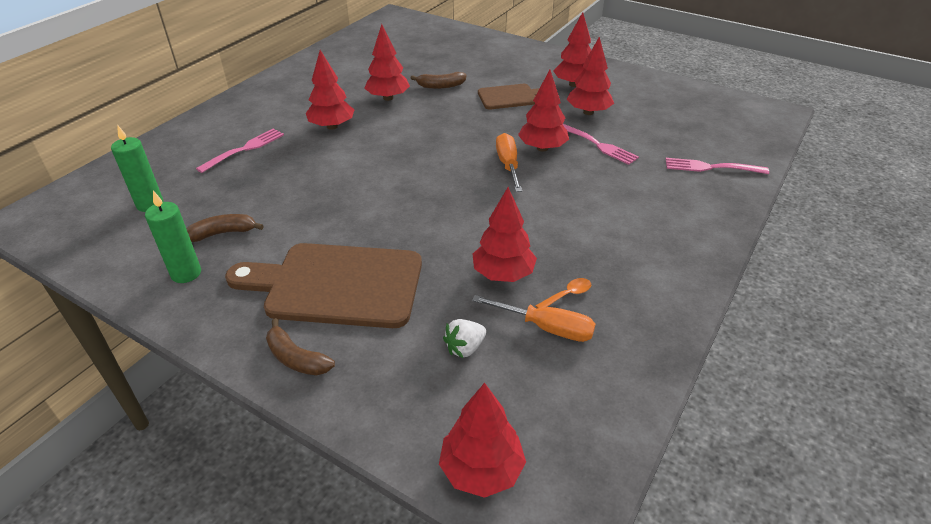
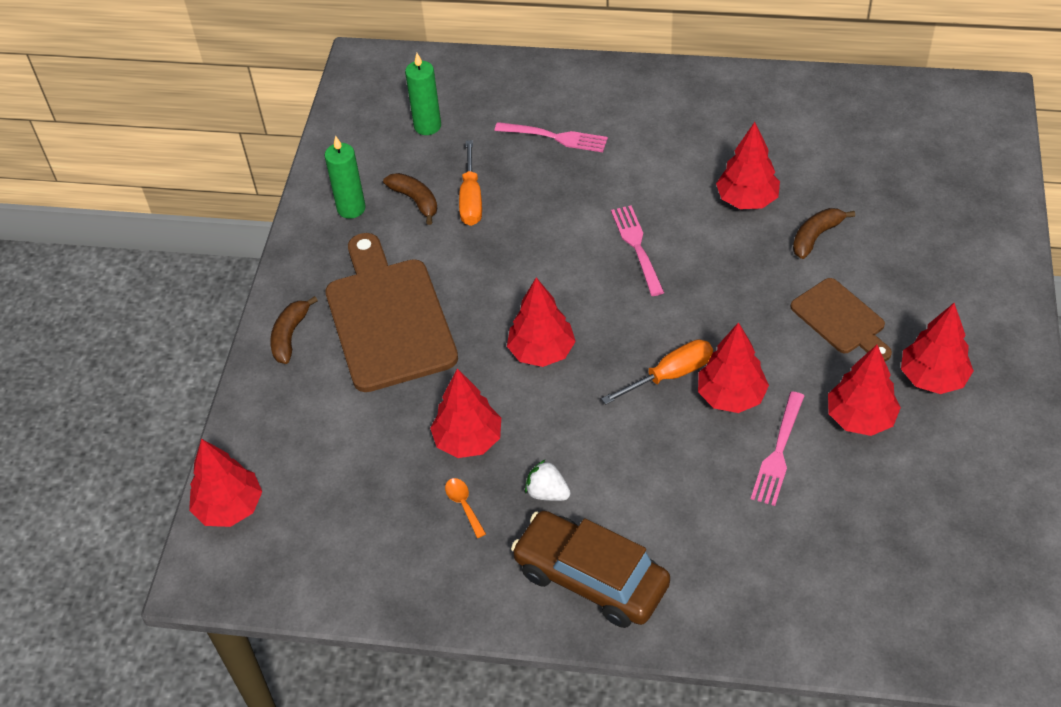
camera: 70 degrees right, 10 degrees up
(332, 126) = (646, 182): red tree -> red tree (541, 352)
(440, 86) = (816, 236): brown banana -> brown banana turned 75 degrees clockwise
(465, 348) = (353, 447): white strawberry -> white strawberry (547, 493)
(547, 328) = (408, 502): orange screwdriver -> orange screwdriver (471, 199)
(567, 295) = (463, 505): orange spoon -> orange spoon turned 150 degrees counterclockwise
(667, 248) = (591, 578): none -> brown car
(712, 167) = (804, 596): pink fork -> pink fork (637, 247)

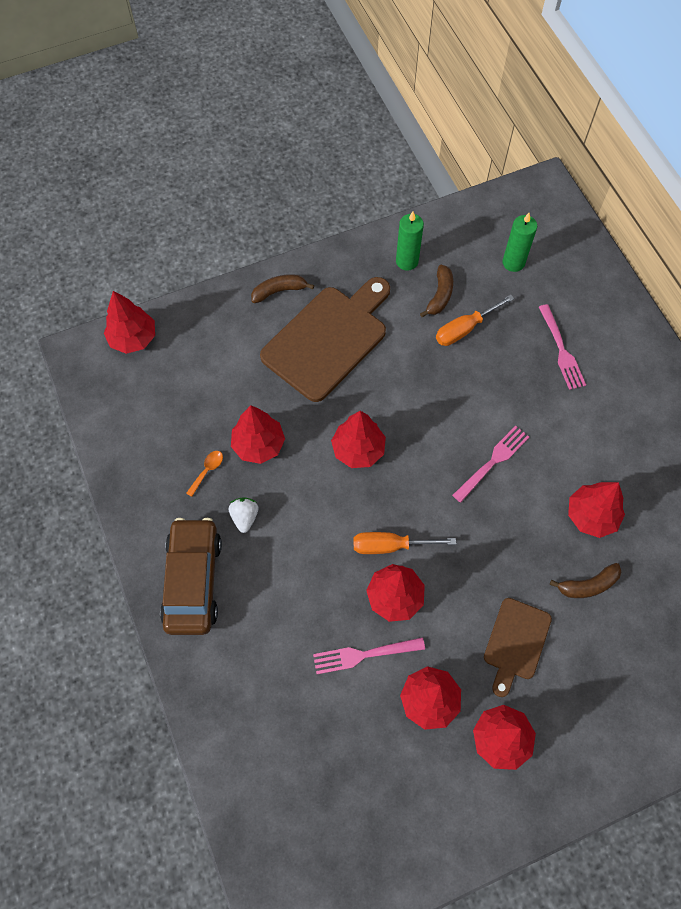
camera: 55 degrees right, 15 degrees up
(671, 375) = (389, 546): orange screwdriver -> orange screwdriver turned 150 degrees clockwise
(816, 236) = (588, 585): brown banana -> brown banana turned 150 degrees clockwise

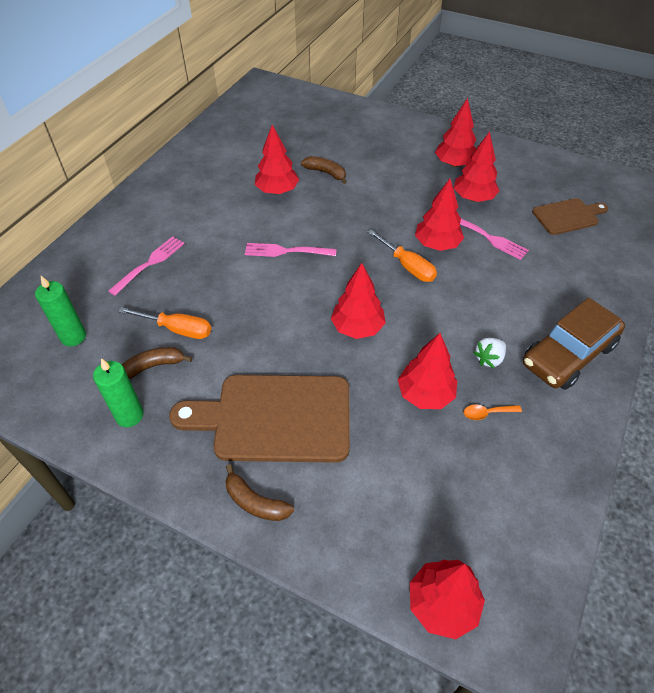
camera: 130 degrees left, 15 degrees down
(516, 642) = (396, 183): brown cutting board -> brown cutting board (567, 216)

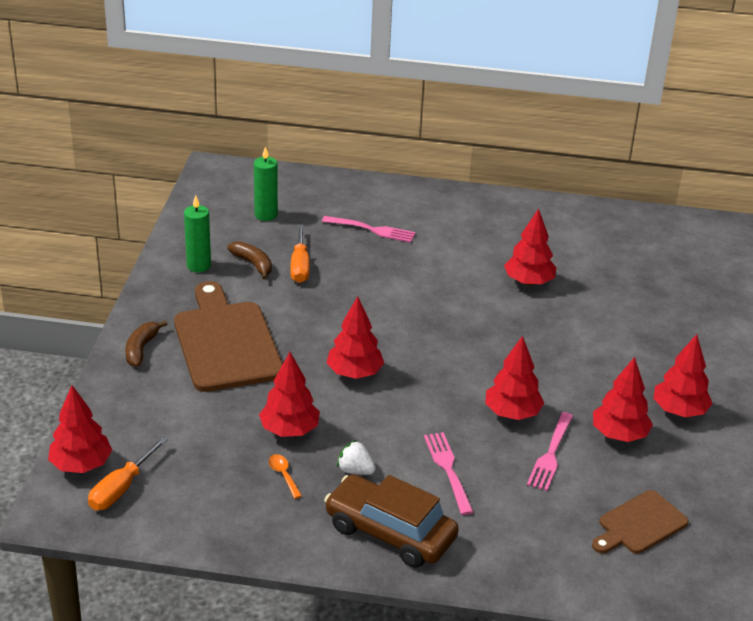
camera: 70 degrees right, 15 degrees down
(287, 251) = (437, 308): pink fork -> pink fork (448, 470)
(326, 173) = (585, 310): brown banana -> none
(408, 266) = (462, 395): orange screwdriver -> orange screwdriver (121, 489)
(567, 216) = (639, 524): brown cutting board -> brown cutting board turned 90 degrees clockwise

